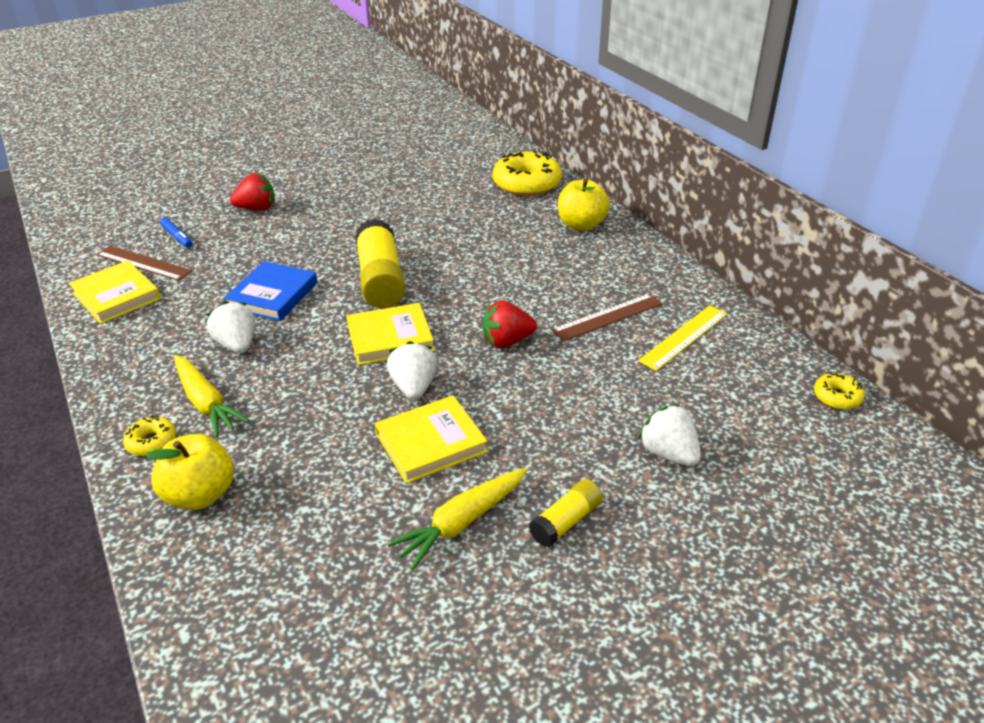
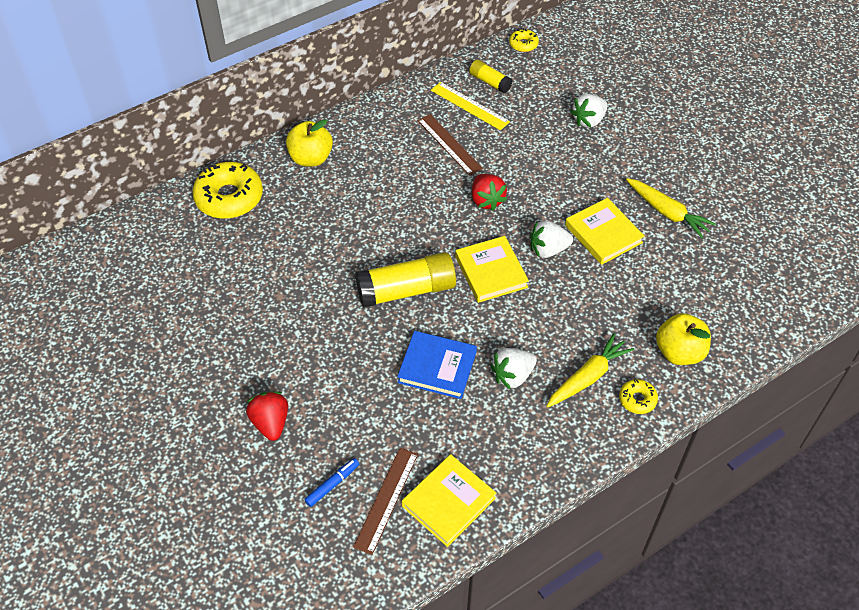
camera: 95 degrees left, 15 degrees up
(566, 522) = (654, 166): yellow glue stick -> yellow glue stick (490, 82)

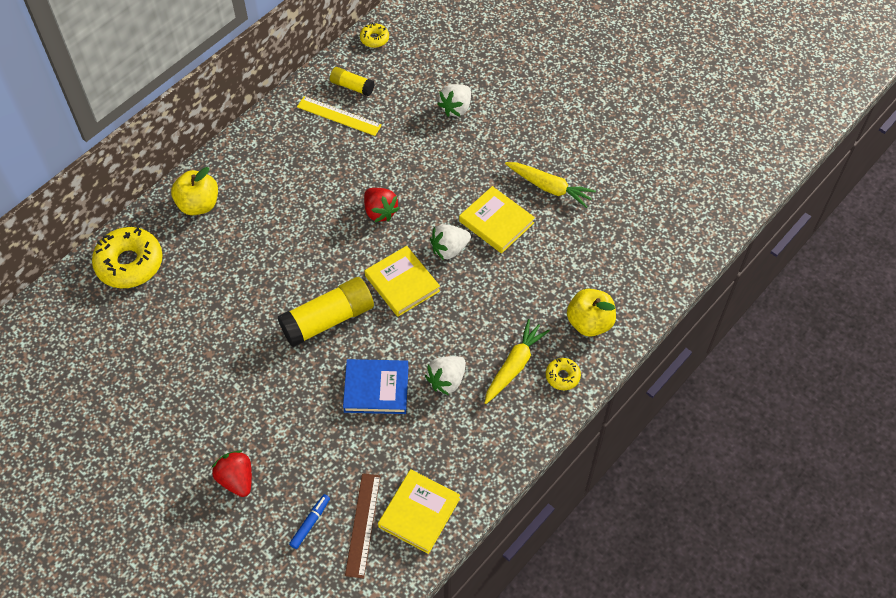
camera: 15 degrees left, 5 degrees up
(449, 144) = (329, 161): brown ruler -> none

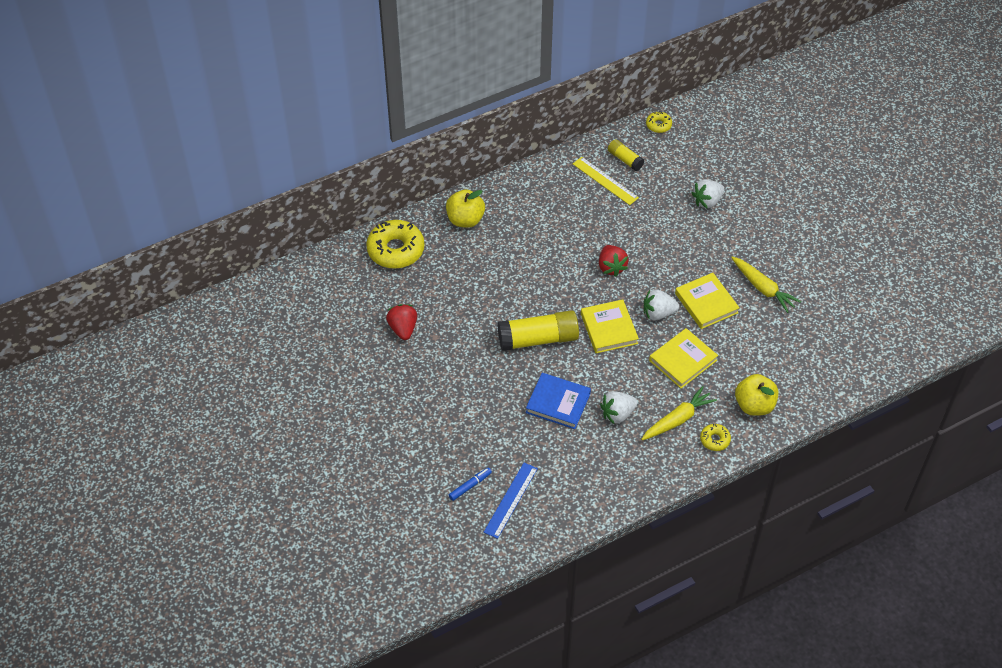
camera: 20 degrees right, 5 degrees down
(236, 479) = (424, 436): red strawberry -> red strawberry (403, 328)
(363, 524) = (511, 500): brown ruler -> blue ruler
(419, 513) = (558, 505): yellow book -> yellow book (683, 360)

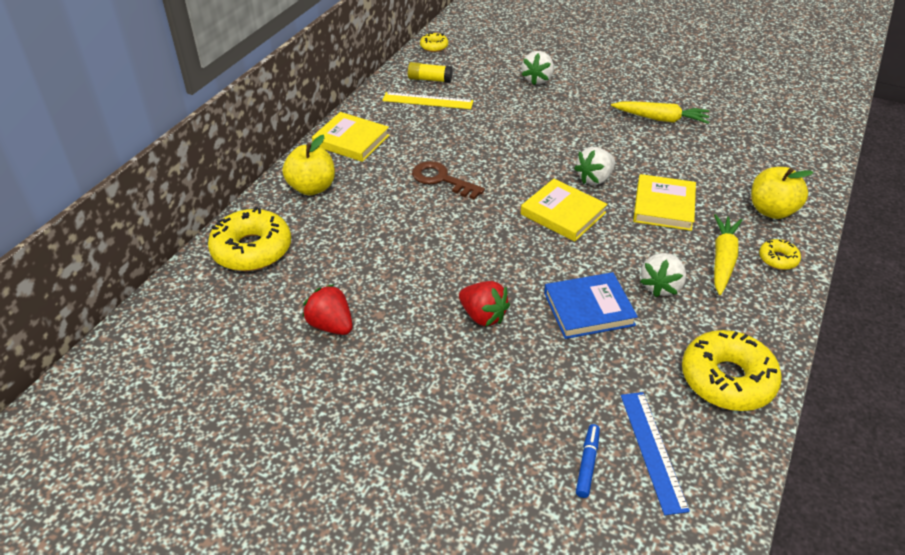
camera: 35 degrees left, 10 degrees down
(538, 339) = (501, 258): yellow glue stick -> none
(554, 258) = (441, 179): none -> brown key
(593, 490) = (727, 379): none -> yellow donut
(611, 267) = (507, 162): red strawberry -> red strawberry (483, 316)
(706, 303) = (627, 151): yellow book -> yellow book (351, 140)

